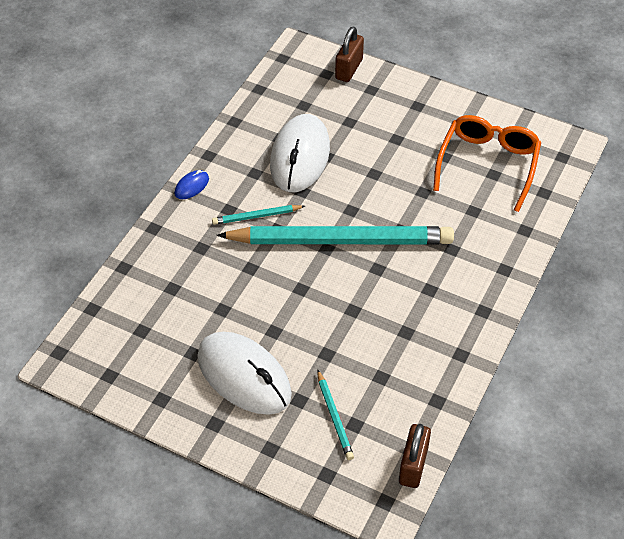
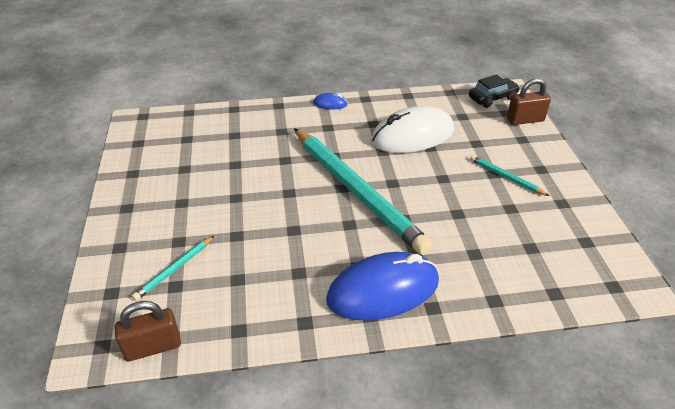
camera: 55 degrees right, 10 degrees down
(244, 376) = (181, 202): white mouse -> none
(256, 216) = (335, 141): turquoise pencil -> turquoise pencil (506, 177)
(298, 67) = (492, 98): none -> black car
(466, 289) = (383, 290): none -> blue mouse
(488, 164) = (536, 238): orange glasses -> none

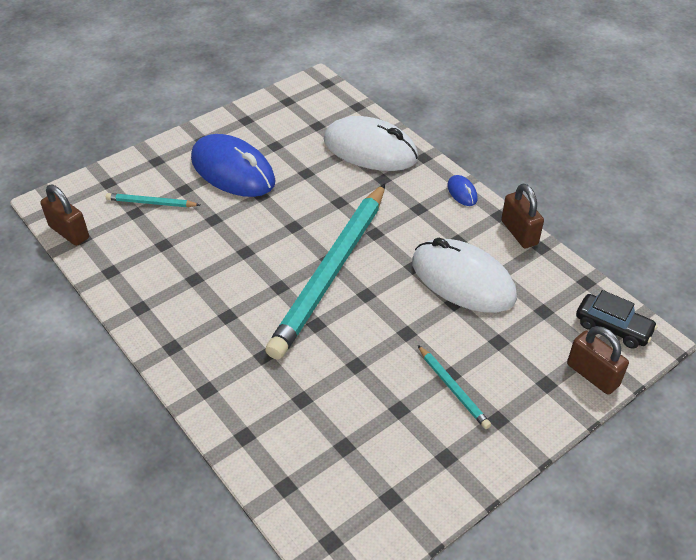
camera: 60 degrees right, 5 degrees up
(244, 124) = (370, 150): none -> white mouse
(383, 290) = (206, 345): blue mouse -> blue mouse (233, 171)
(388, 97) = (519, 233): none -> brown padlock
(506, 177) = (453, 389): turquoise pencil -> turquoise pencil turned 135 degrees clockwise

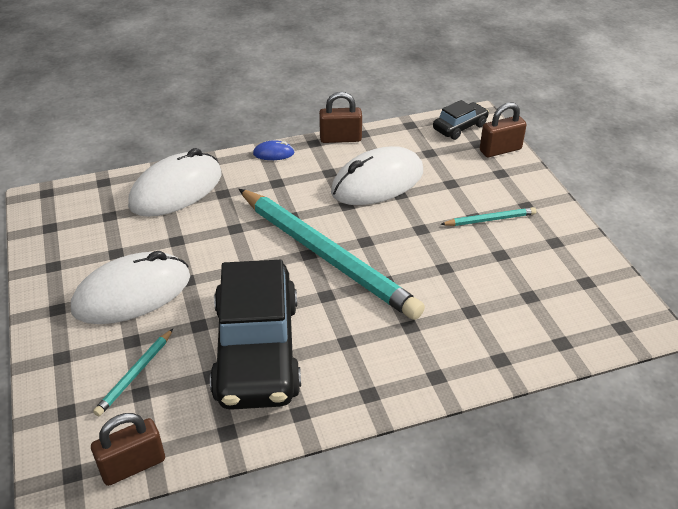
camera: 70 degrees left, 5 degrees down
(197, 262) = (257, 350): none -> black car
(233, 171) = (132, 293): blue mouse -> white mouse

